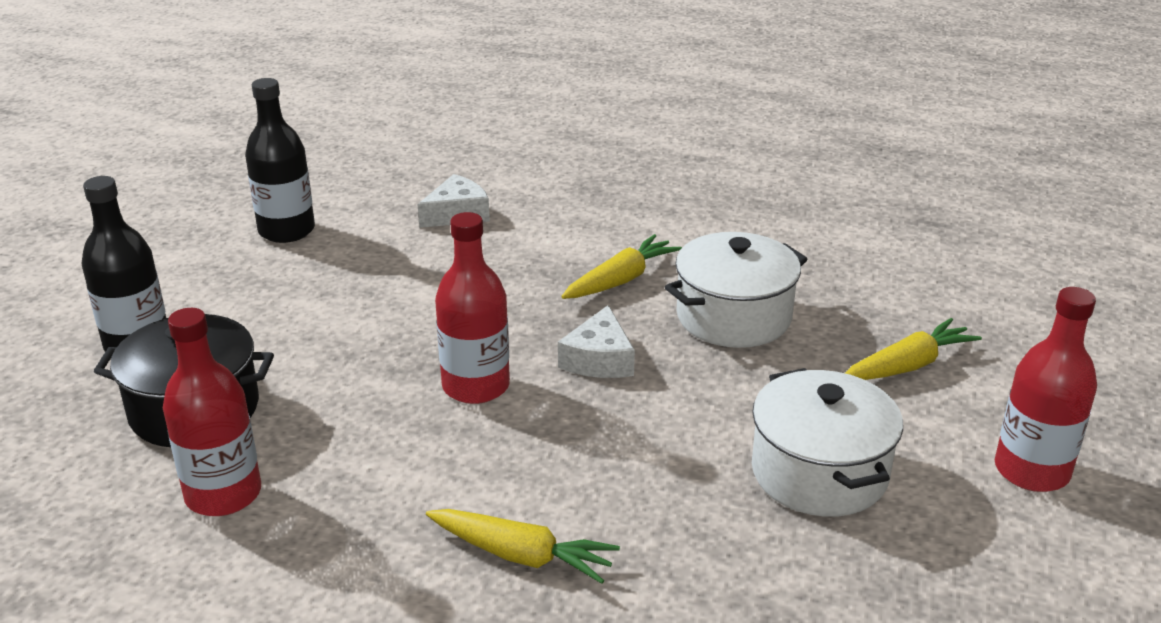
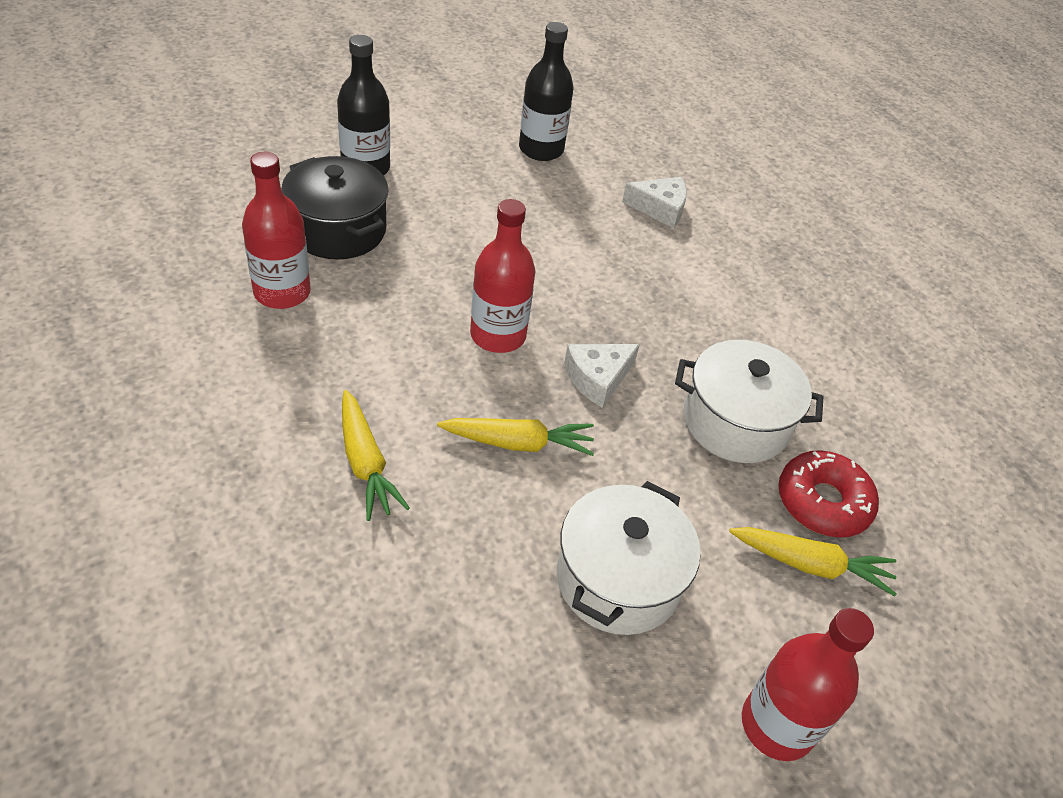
camera: 40 degrees right, 15 degrees up
(621, 280) = (697, 334): yellow carrot -> yellow carrot (518, 443)
(857, 324) = (822, 502): none -> red donut

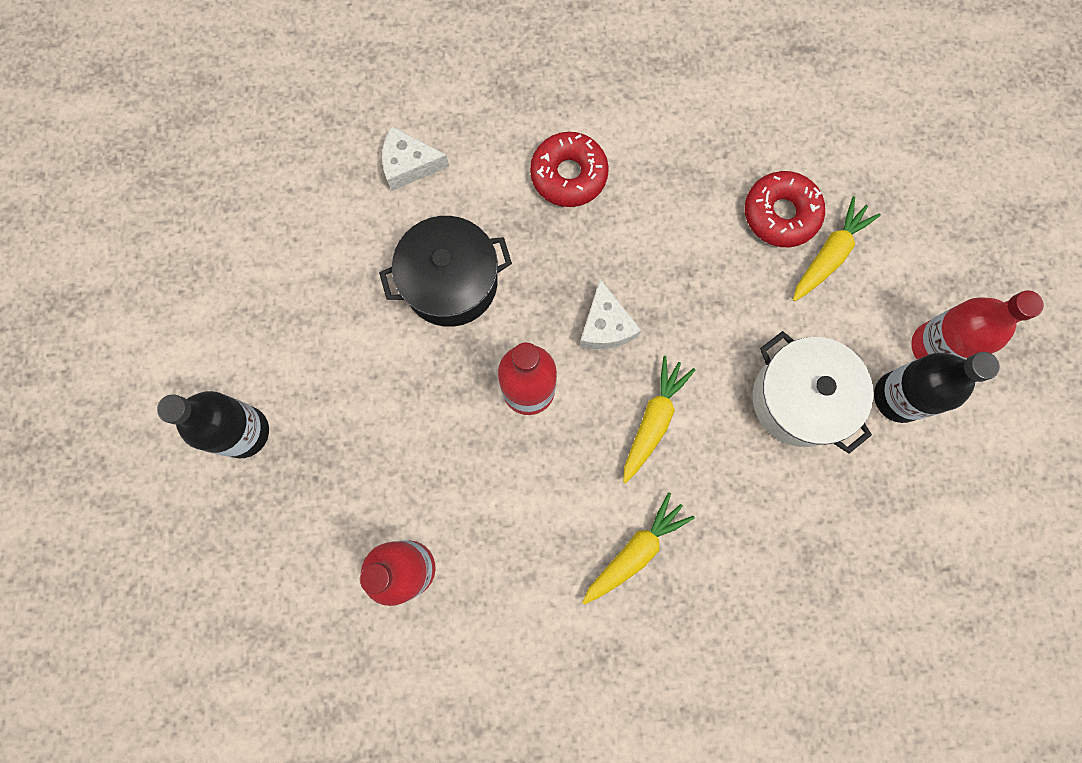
camera: 60 degrees left, 30 degrees up
(338, 230) = (335, 490): black pot -> black pot (451, 282)
(365, 463) = (635, 551): yellow carrot -> yellow carrot turned 45 degrees counterclockwise
(541, 149) = (275, 239): black bottle -> black bottle (898, 397)
(660, 208) = (409, 164): white cheese -> white cheese turned 120 degrees counterclockwise
(730, 314) = (568, 175): none -> red donut
(735, 422) = (686, 237): white pot -> none

